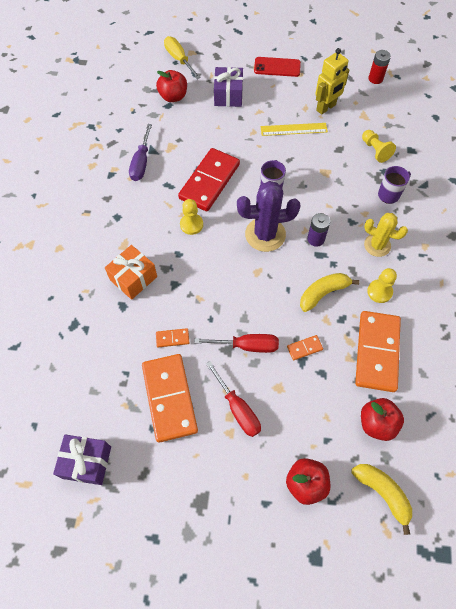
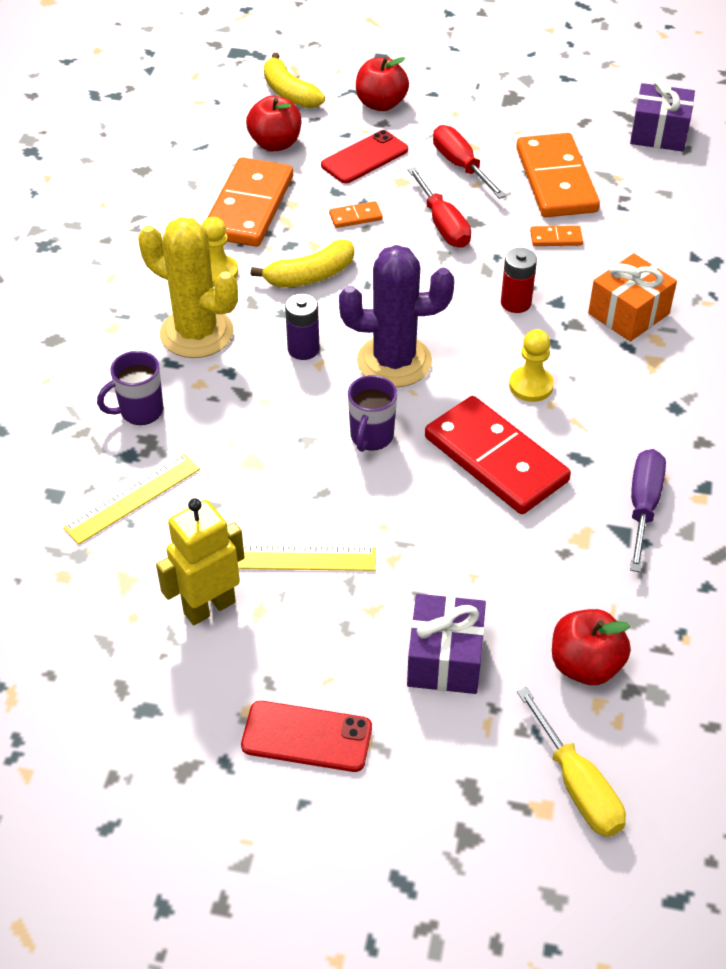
camera: 175 degrees left, 15 degrees down
(209, 181) = (496, 459): red domino -> red domino turned 75 degrees counterclockwise
(246, 346) = (442, 224): red screwdriver -> red screwdriver turned 120 degrees counterclockwise
(308, 412) = (364, 158): none -> red phone
(375, 79) = (57, 680): red battery -> red battery (516, 303)
(375, 150) = (132, 498): yellow pawn -> yellow ruler
(377, 245) = (196, 333): yellow cactus -> yellow cactus, size x1.54

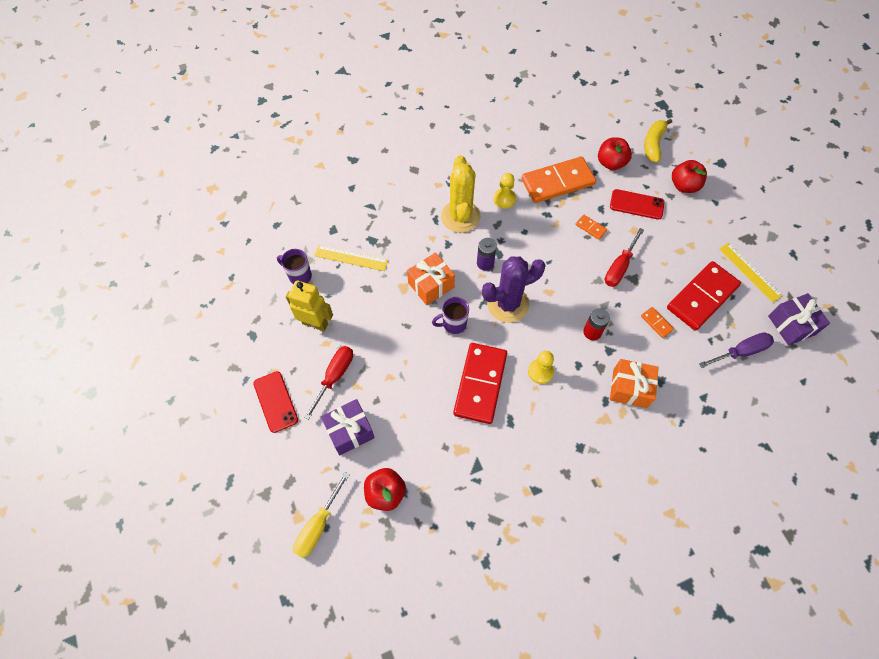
camera: 55 degrees right, 15 degrees up
(140, 411) = (399, 227): purple mug -> purple mug (299, 276)
(280, 427) = (431, 285): none -> orange gift
(299, 558) = (364, 340): yellow ruler -> yellow ruler (750, 272)
(310, 276) = (534, 235): yellow banana -> none
(394, 361) = (508, 304): purple cactus -> purple cactus turned 75 degrees counterclockwise
(461, 166) = (671, 249): red screwdriver -> red screwdriver (334, 377)
(556, 180) = (702, 297): orange domino -> red domino
(643, 507) = (500, 467): purple screwdriver -> purple screwdriver (740, 352)

